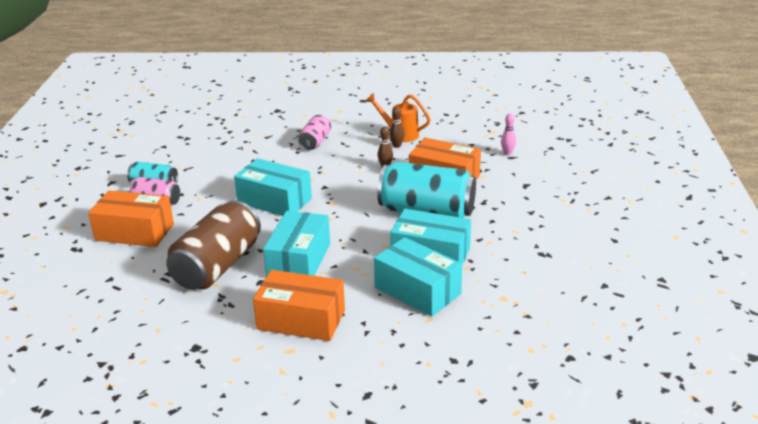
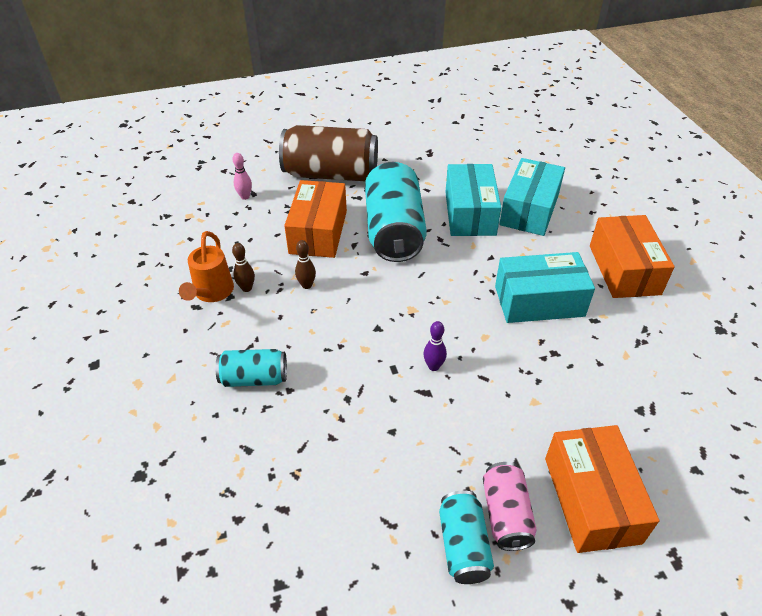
camera: 110 degrees left, 15 degrees up
(217, 266) = (595, 367): brown can -> brown can (331, 174)
(274, 201) = (433, 366): turquoise box -> purple bowling pin
(315, 142) = (254, 378): pink can -> turquoise can

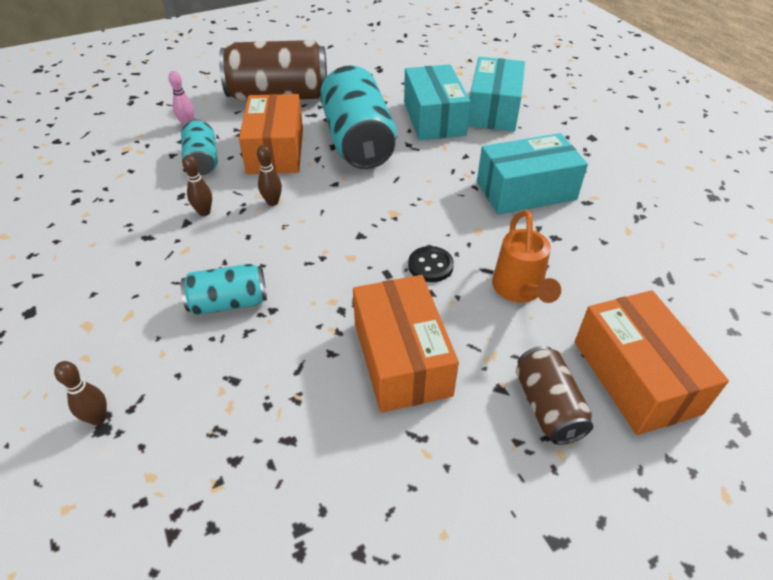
camera: 10 degrees left, 0 degrees up
(137, 466) = (98, 418): none -> brown bowling pin
(212, 293) = (164, 221): orange watering can -> orange watering can (519, 290)
(433, 366) = (430, 266): purple bowling pin -> black button
(463, 545) = (508, 447): turquoise can -> turquoise can (202, 161)
(506, 514) = (547, 406): pink can -> brown can
(624, 269) = (603, 153): orange box -> orange box (401, 358)

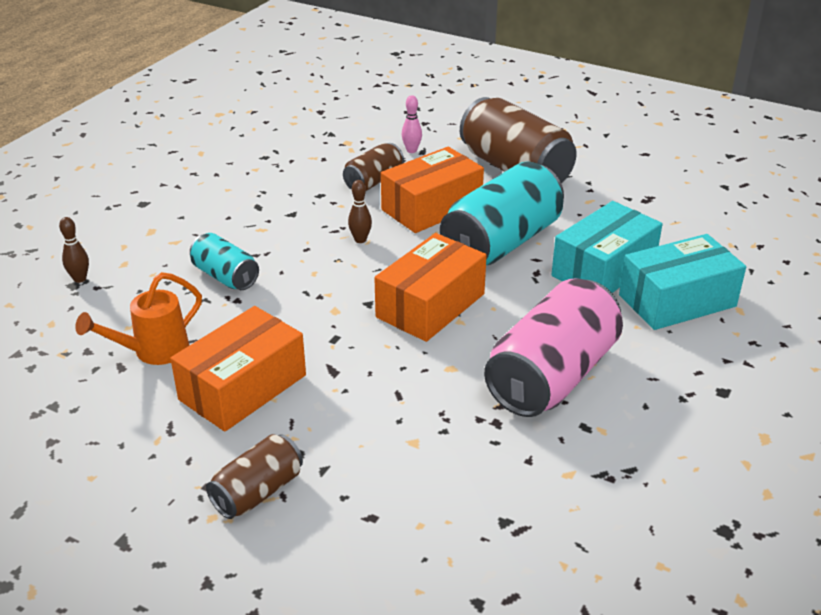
camera: 55 degrees right, 10 degrees down
(202, 161) = (373, 181): turquoise can -> brown can
(204, 212) = (312, 215): brown bowling pin -> none
(430, 266) = (369, 358): black button -> none
(519, 290) = (389, 425): orange watering can -> orange watering can (153, 351)
(526, 191) = (552, 376): turquoise box -> pink can
(635, 376) = (342, 540): orange box -> orange box (430, 305)

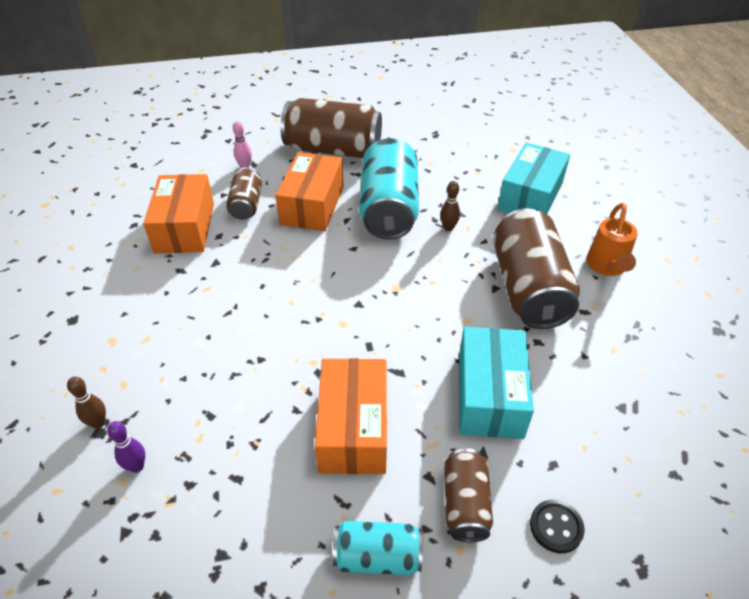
camera: 40 degrees left, 10 degrees up
(70, 319) = (137, 466): none -> purple bowling pin
(153, 351) = (247, 446): orange watering can -> orange watering can (607, 267)
(225, 276) = (227, 345): turquoise can -> turquoise can (377, 556)
(308, 558) = (556, 527): none -> black button
(360, 240) = (293, 257): brown bowling pin -> brown bowling pin (448, 228)
(430, 305) = (400, 281): orange box -> orange box (185, 227)
(552, 376) = (528, 288): pink can -> brown can
(603, 269) = (468, 196): turquoise box -> turquoise box (490, 395)

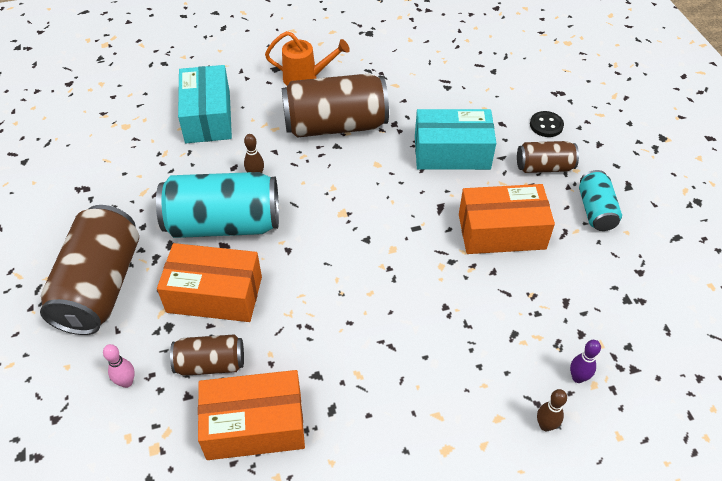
camera: 95 degrees left, 5 degrees up
(530, 196) = (208, 117): turquoise box -> turquoise box turned 60 degrees clockwise

